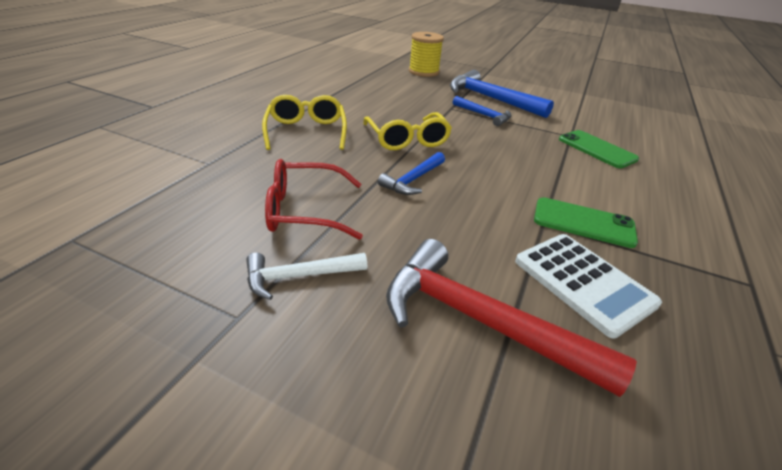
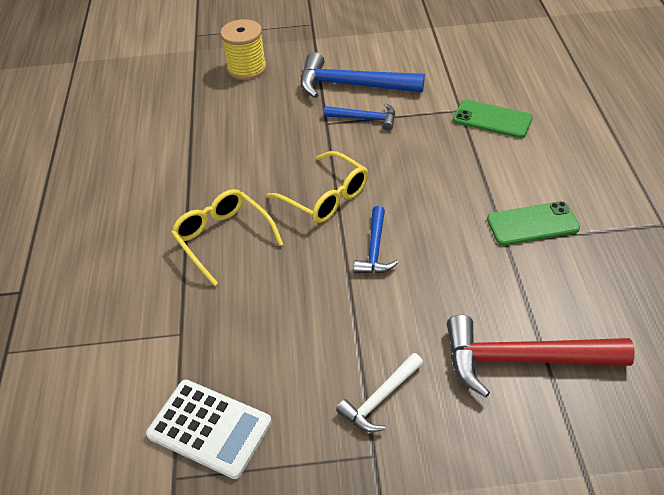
camera: 25 degrees left, 10 degrees up
(305, 210) = (322, 336): red glasses -> none
(583, 282) = (564, 286): white calculator -> white calculator (209, 428)

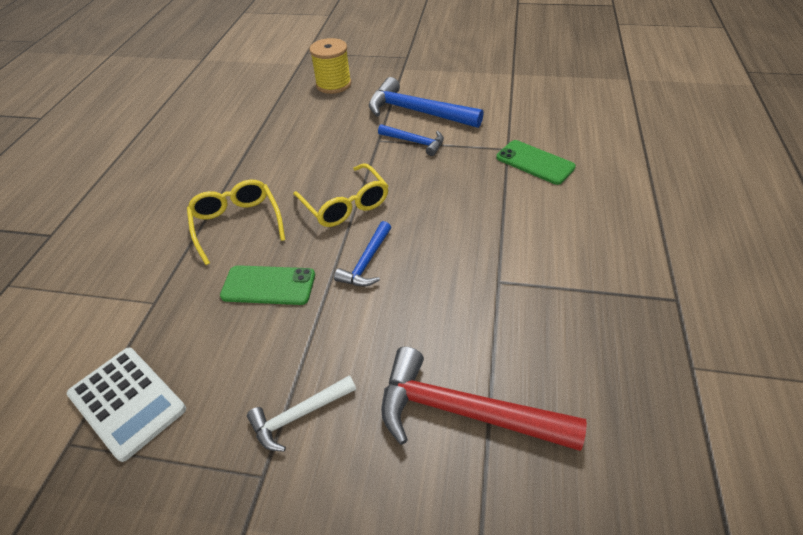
camera: 15 degrees right, 0 degrees up
(532, 224) = (533, 270): green phone -> green phone (268, 285)

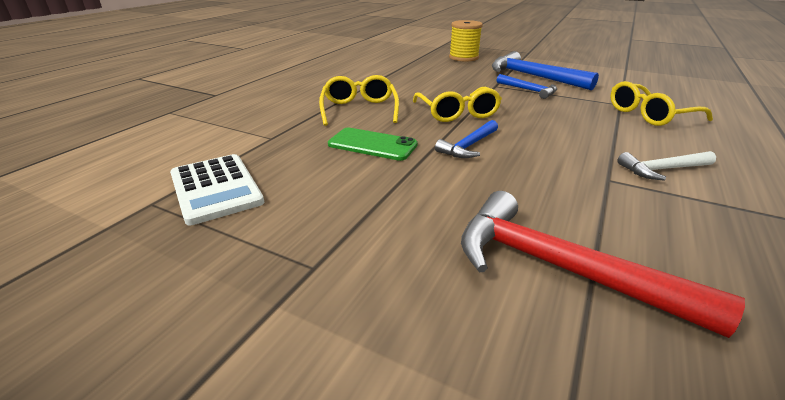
camera: 15 degrees right, 15 degrees down
(298, 416) = (369, 231): white hammer -> white hammer (662, 170)
(535, 162) = (649, 115): green phone -> yellow glasses

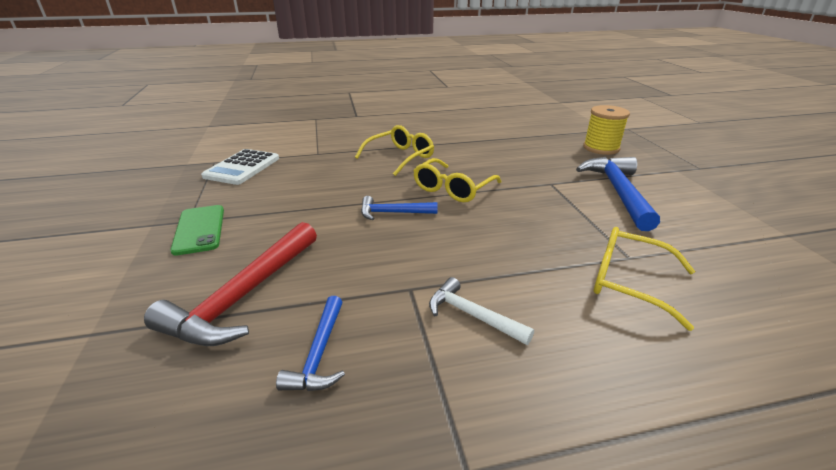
camera: 50 degrees right, 0 degrees up
(372, 145) = (348, 182): green phone -> green phone (199, 229)
(529, 90) = (570, 201): blue hammer -> blue hammer (319, 354)
(558, 268) = (244, 296): red hammer -> red hammer turned 150 degrees counterclockwise

